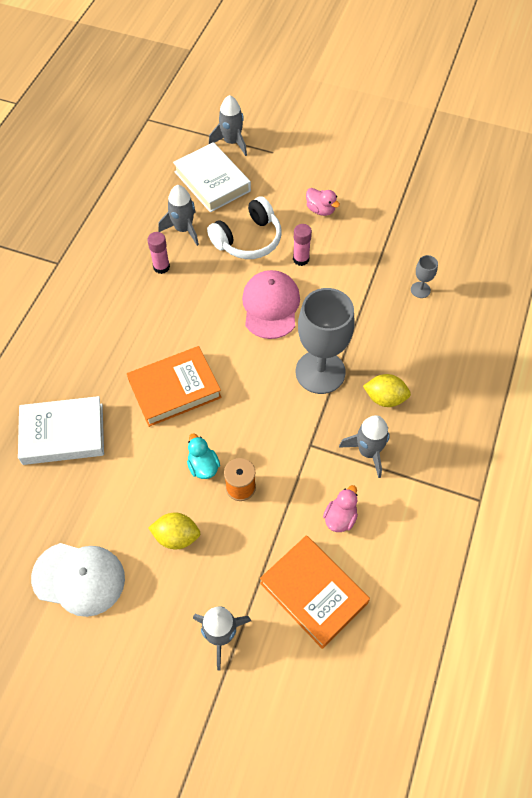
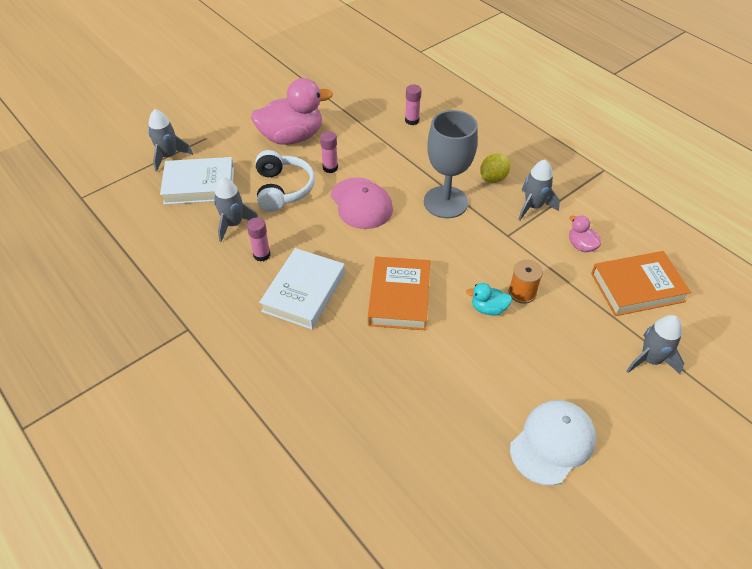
camera: 60 degrees left, 10 degrees down
(63, 434) = (391, 398): white book -> white book (304, 292)
(176, 536) = (546, 353): yellow lemon -> none
(270, 306) = (361, 203): pink cap -> pink cap turned 150 degrees counterclockwise
(320, 210) = (292, 137): pink duck -> pink duck, size x2.22
(420, 290) = (412, 120): grey goblet -> pink glue stick

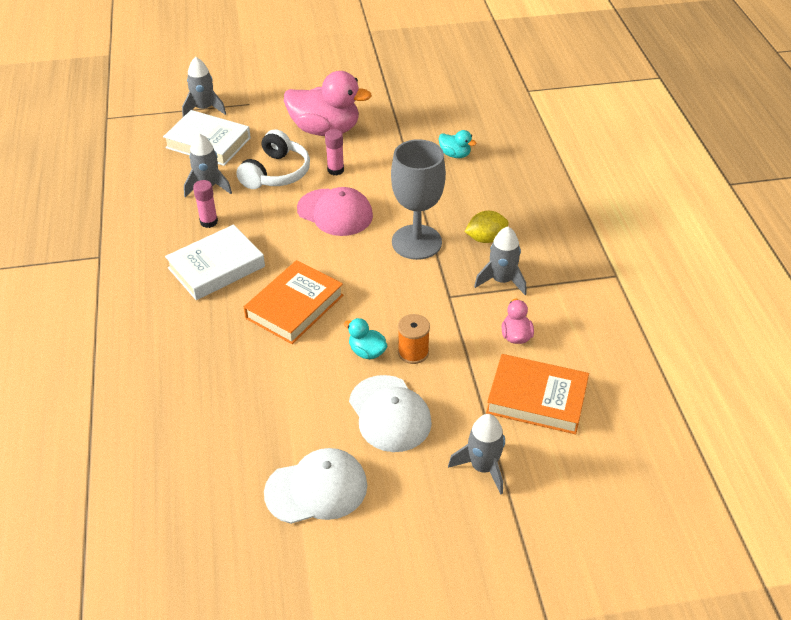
camera: 30 degrees right, 5 degrees down
(361, 203) = (335, 212): pink cap -> pink cap turned 60 degrees counterclockwise
(412, 120) = (455, 154): pink glue stick -> turquoise duck
(550, 351) = (389, 414): none -> white cap

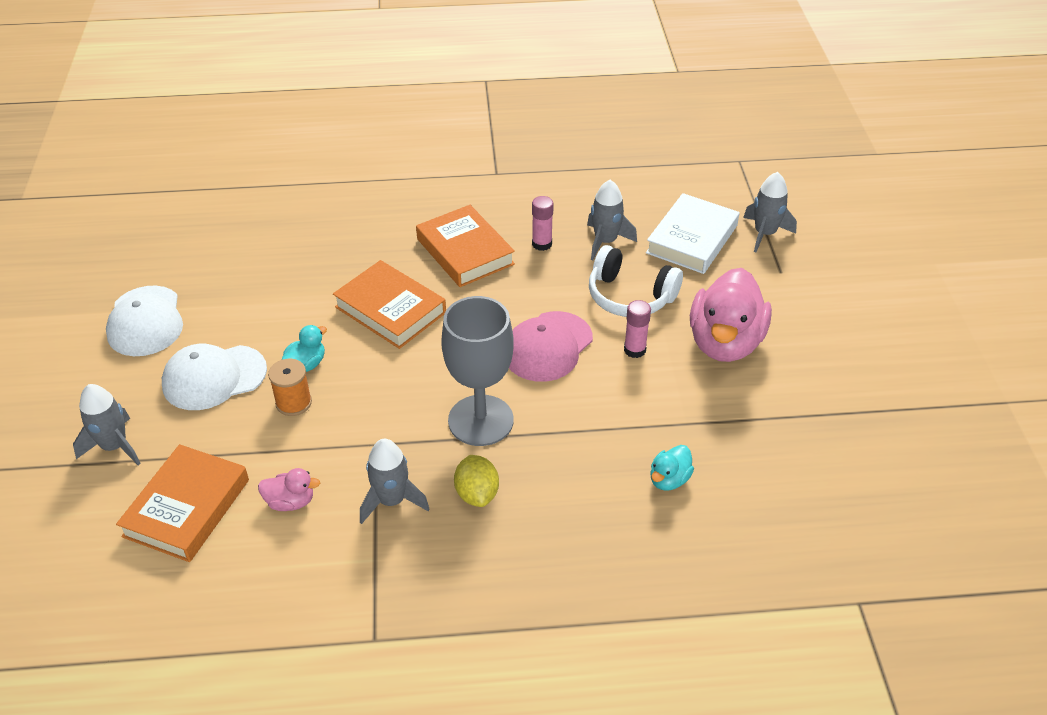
camera: 95 degrees right, 0 degrees up
(216, 267) = (465, 251): white book -> orange book

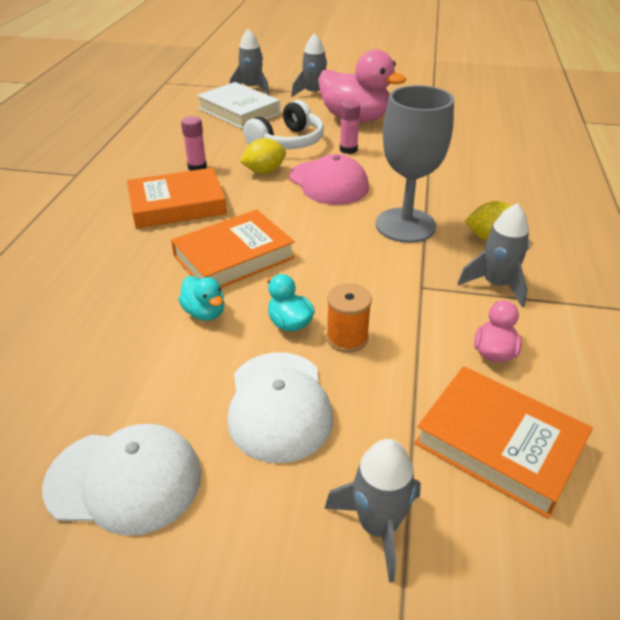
camera: 75 degrees left, 5 degrees down
(553, 293) = (264, 171): none -> yellow lemon
(605, 242) = (216, 141): grey rocket -> grey rocket (314, 94)
(669, 479) = (483, 158): turquoise duck -> turquoise duck (205, 312)

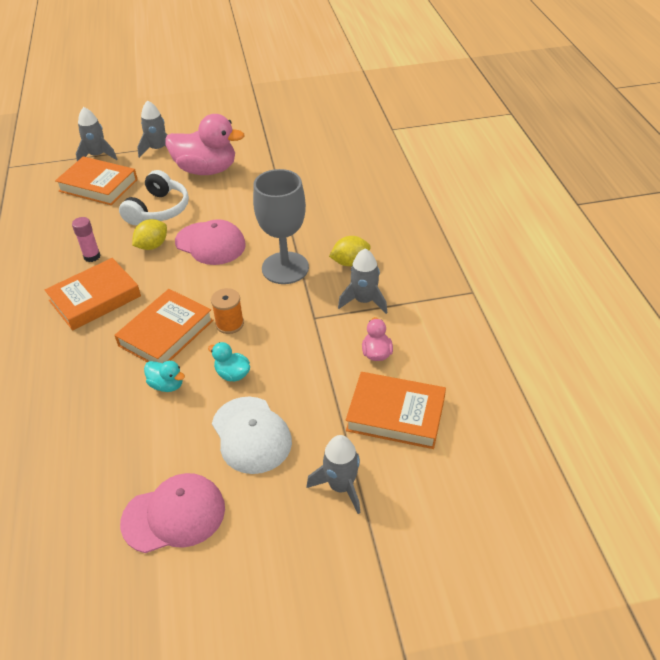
camera: 20 degrees left, 5 degrees up
(125, 480) = (174, 515): white cap -> pink cap
(239, 111) = (98, 185): white book -> orange book
(347, 338) = (277, 373): orange spool -> orange spool (229, 324)
(348, 150) = (213, 205): pink glue stick -> none

